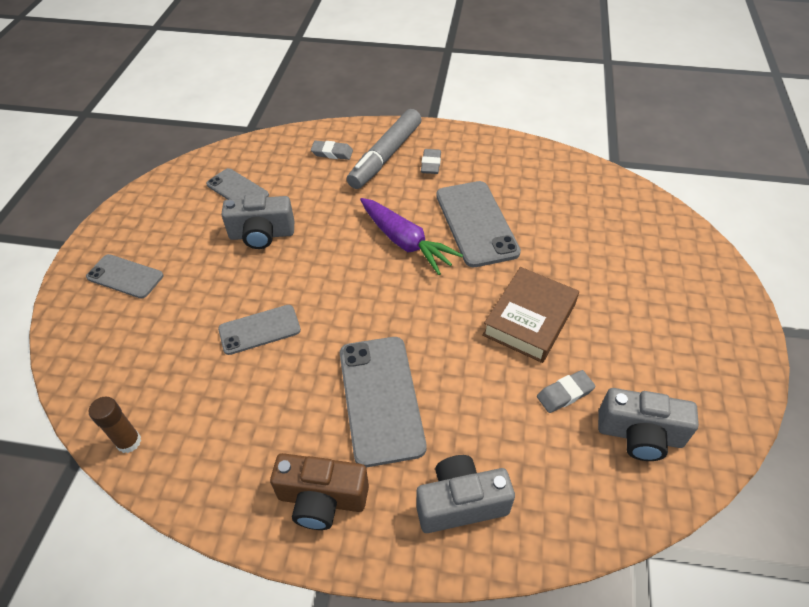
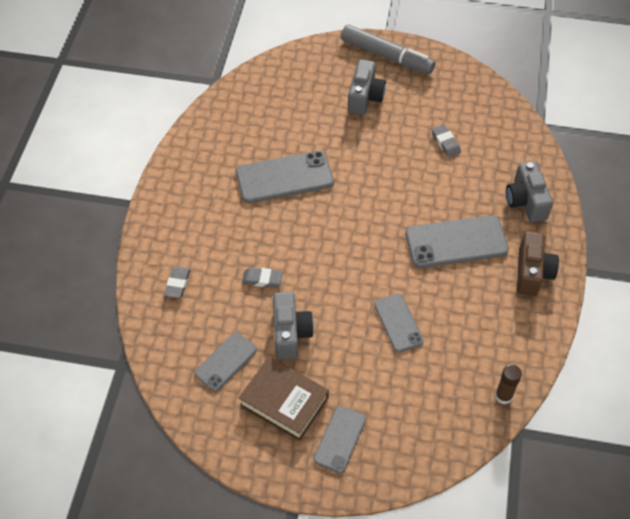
camera: 90 degrees left, 5 degrees up
(385, 156) = (188, 240): grey marker -> grey marker (387, 56)
(405, 242) = (304, 226): purple carrot -> none
(431, 164) = (204, 205): grey eraser -> grey eraser (262, 279)
(529, 319) = (384, 154): brown book -> brown book (284, 401)
(639, 435) = (472, 112): grey camera -> grey camera (365, 97)

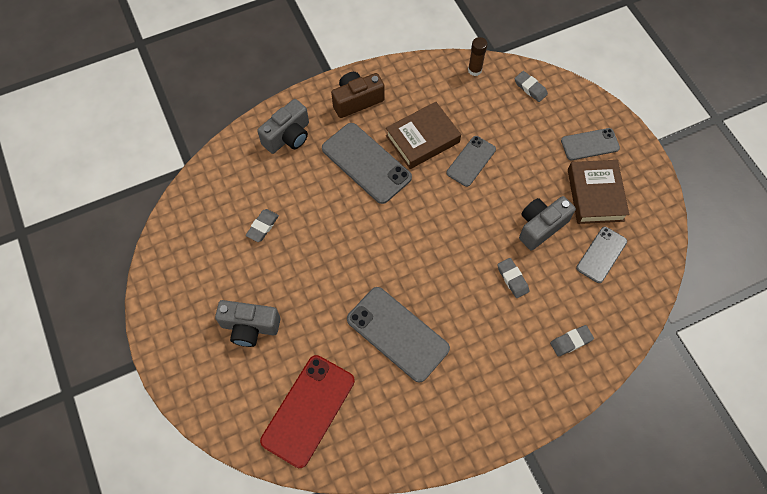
camera: 125 degrees left, 10 degrees up
(226, 361) = (601, 254): grey phone -> grey phone turned 60 degrees counterclockwise
(275, 99) = (308, 410): none -> red phone
(365, 97) = (250, 327): grey camera -> grey camera turned 150 degrees counterclockwise
(387, 56) = (177, 342): grey marker -> none
(445, 433) = (530, 88): none -> grey eraser
(451, 299) = (422, 139): none -> brown book

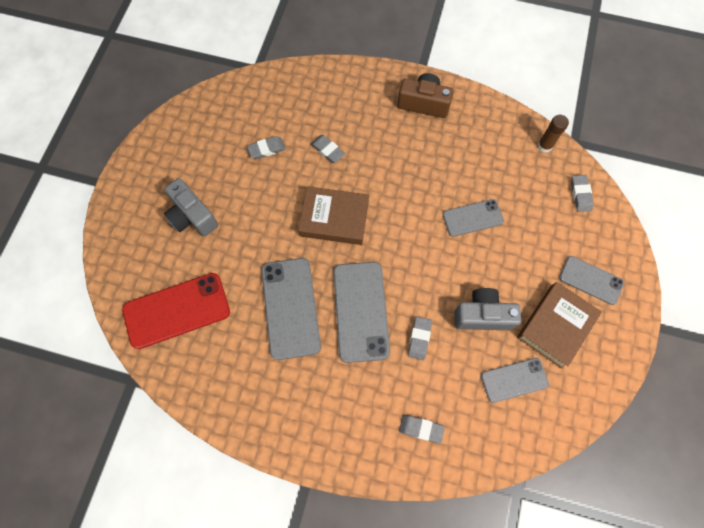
camera: 40 degrees right, 5 degrees up
(288, 136) = (346, 94): grey camera -> none
(314, 191) = (327, 150): none -> grey eraser
(366, 163) = (386, 158): grey phone -> grey phone (361, 311)
(422, 139) = (449, 171): brown book -> brown book (334, 219)

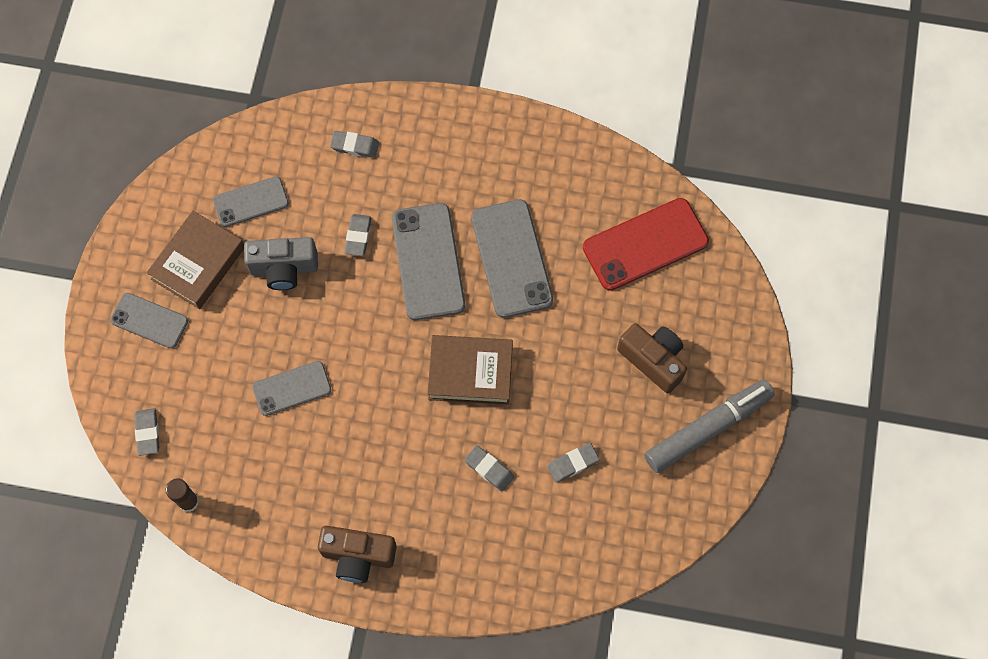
camera: 175 degrees right, 0 degrees up
(164, 165) = (707, 428): none -> grey marker
(192, 216) = (653, 360): grey camera -> brown camera

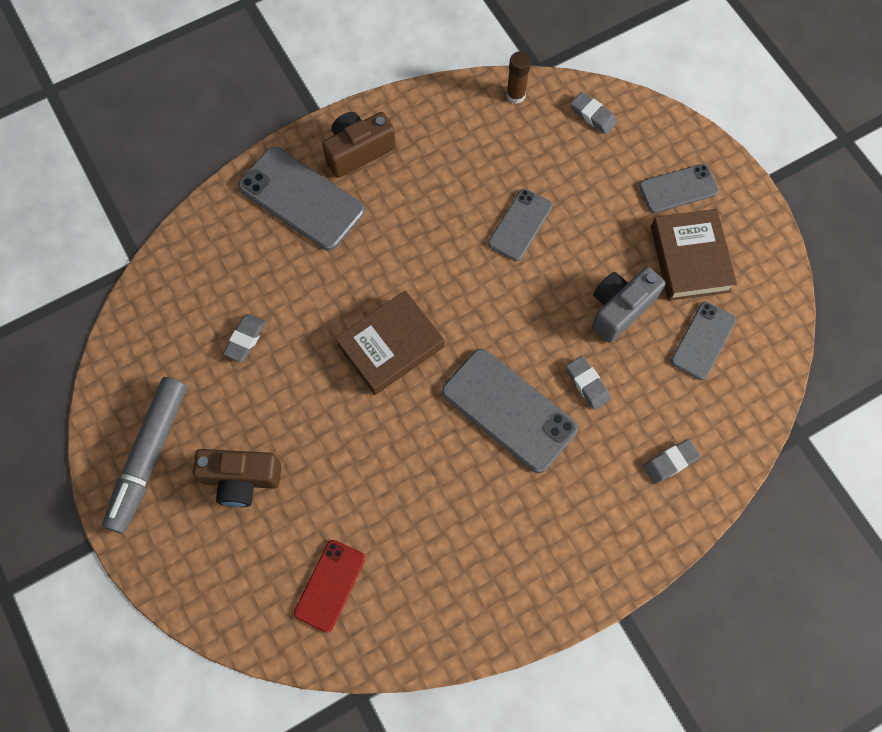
camera: 140 degrees right, 0 degrees up
(489, 469) = (311, 284): grey eraser -> none
(511, 258) = (440, 472): grey phone -> grey phone (301, 199)
(645, 244) = (330, 585): red phone -> red phone, size x0.60

